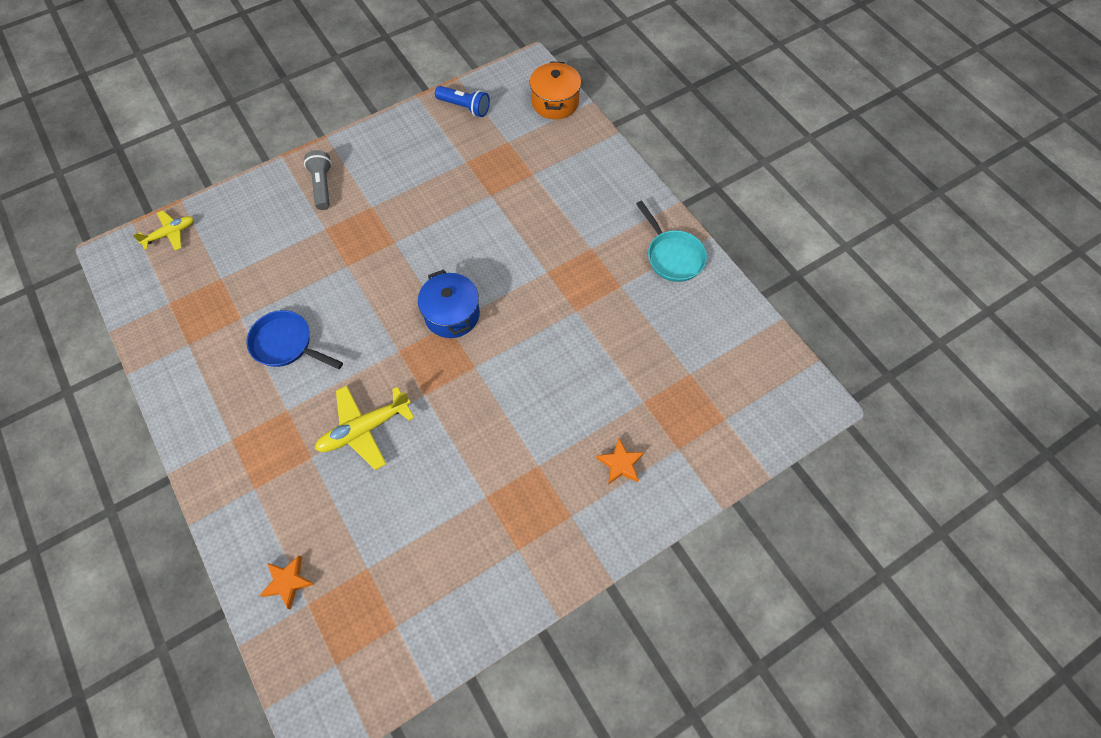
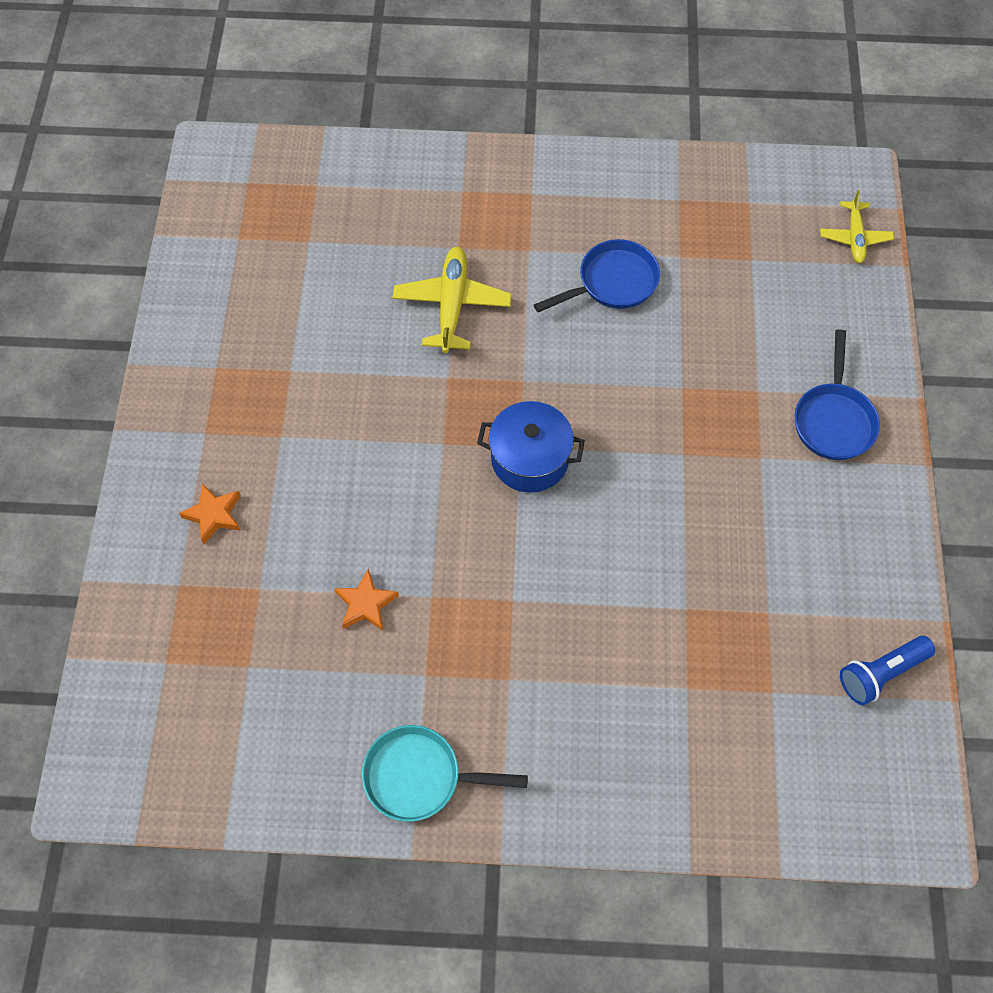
camera: 125 degrees right, 0 degrees up
(288, 582) = (349, 180): orange star -> orange star (366, 604)
(322, 186) = (833, 420): grey flashlight -> blue pan
(555, 102) = (813, 814): orange pot -> none

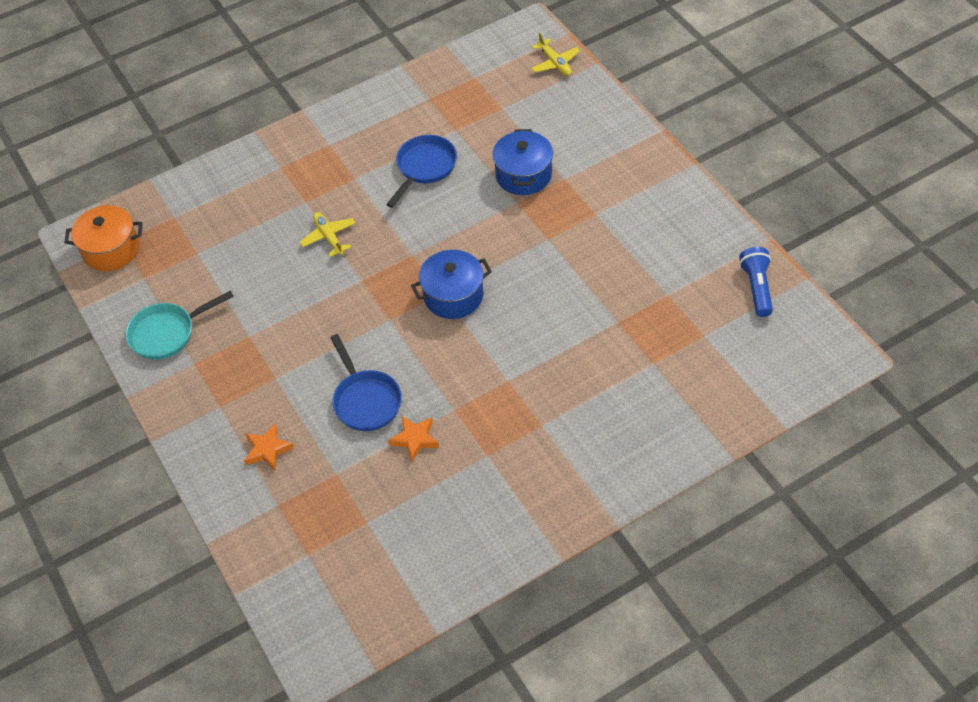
camera: 30 degrees left, 10 degrees down
(231, 186) = (111, 250): none -> orange pot
(420, 776) = (530, 512): turquoise pan -> turquoise pan (167, 333)
(452, 305) = (329, 237): yellow plane -> yellow plane, size x0.63
(714, 358) = (523, 175): none -> blue pot
(833, 420) = (622, 169): blue pan -> blue pan (365, 400)
(881, 673) = (757, 288): blue flashlight -> blue flashlight turned 150 degrees clockwise

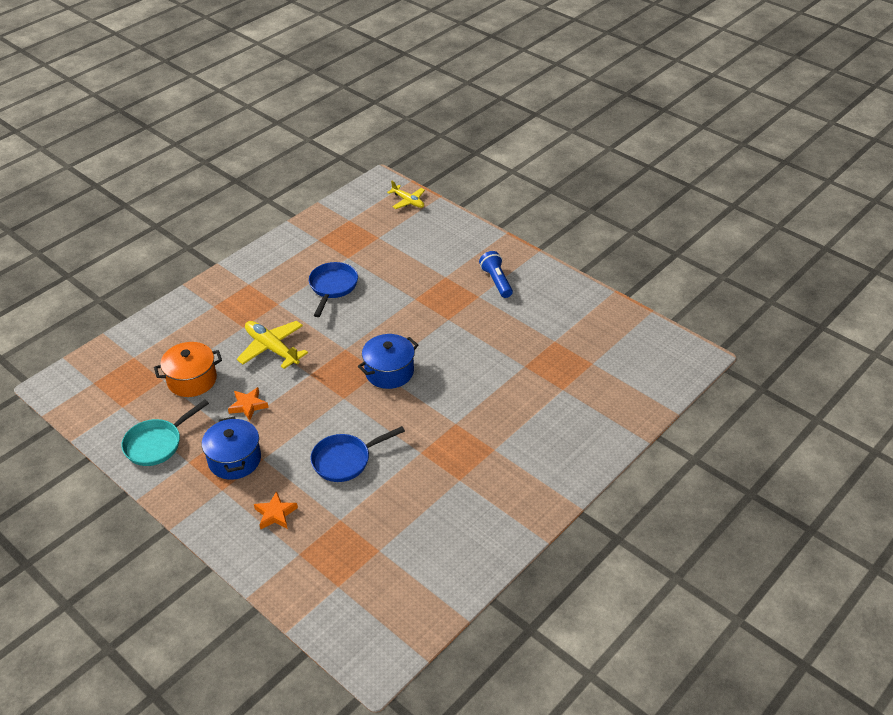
camera: 20 degrees left, 10 degrees down
(111, 250) = (86, 391): orange pot -> orange pot (192, 380)
(329, 237) = (272, 348): yellow plane -> yellow plane, size x1.58
(365, 400) = (345, 460): blue pan -> blue pan turned 105 degrees clockwise
(415, 439) = (396, 480): orange star -> orange star (248, 406)
(523, 175) = (413, 279): blue pot -> blue pot (234, 460)
(757, 288) = (618, 324): blue flashlight -> blue flashlight (496, 281)

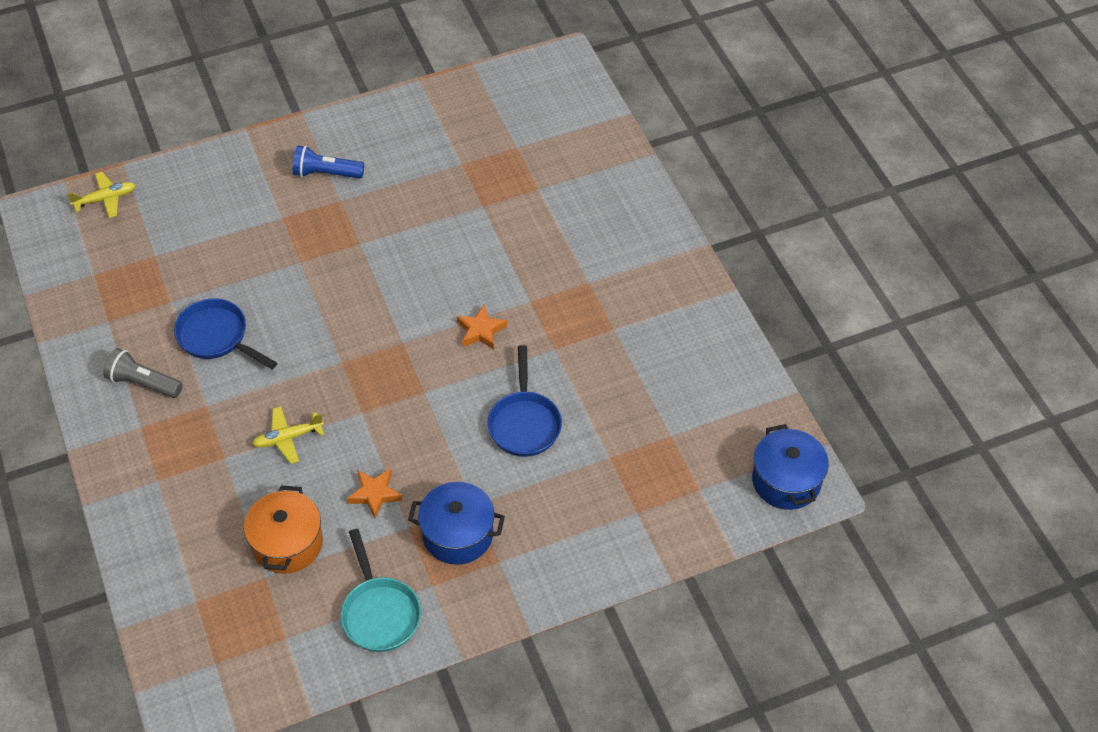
camera: 65 degrees left, 10 degrees up
(272, 348) = (287, 438): yellow plane -> yellow plane, size x0.63
(275, 514) = (567, 517): orange star -> orange star (481, 331)
(281, 272) = (143, 383): none -> grey flashlight
(389, 372) = (410, 332): blue pot -> blue pot (786, 481)

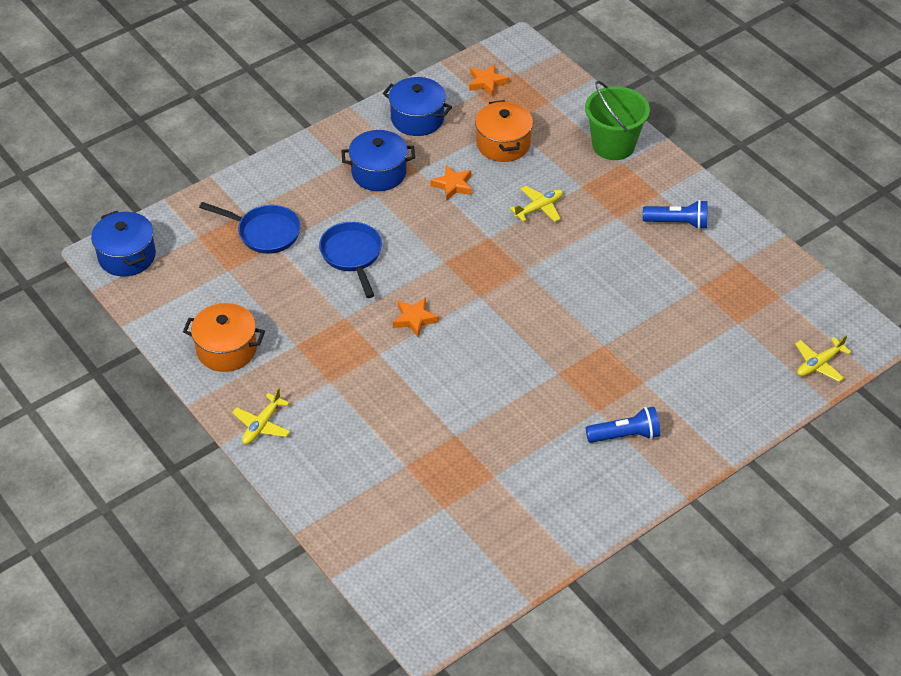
camera: 165 degrees right, 5 degrees down
(143, 383) = (677, 223): grey flashlight -> blue flashlight
(154, 509) = (613, 145): none -> green bucket
(217, 337) = (640, 268): blue pan -> blue pan (264, 232)
(262, 656) = (487, 82): none -> orange star
(379, 612) = (417, 119): turquoise pan -> blue pot
(665, 253) = (262, 425): none -> yellow plane
(687, 339) = (226, 349): none -> orange pot

